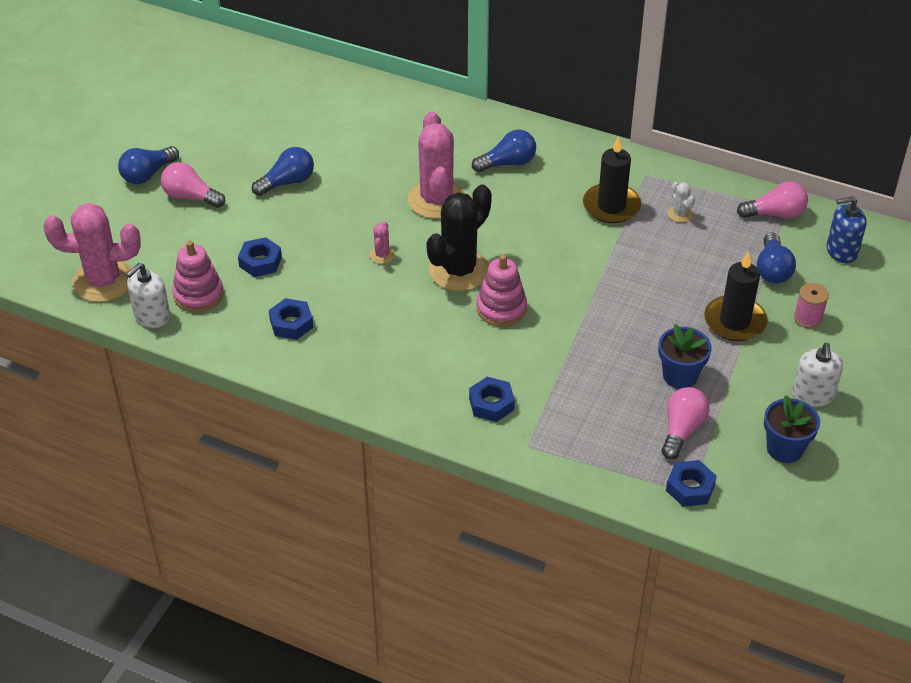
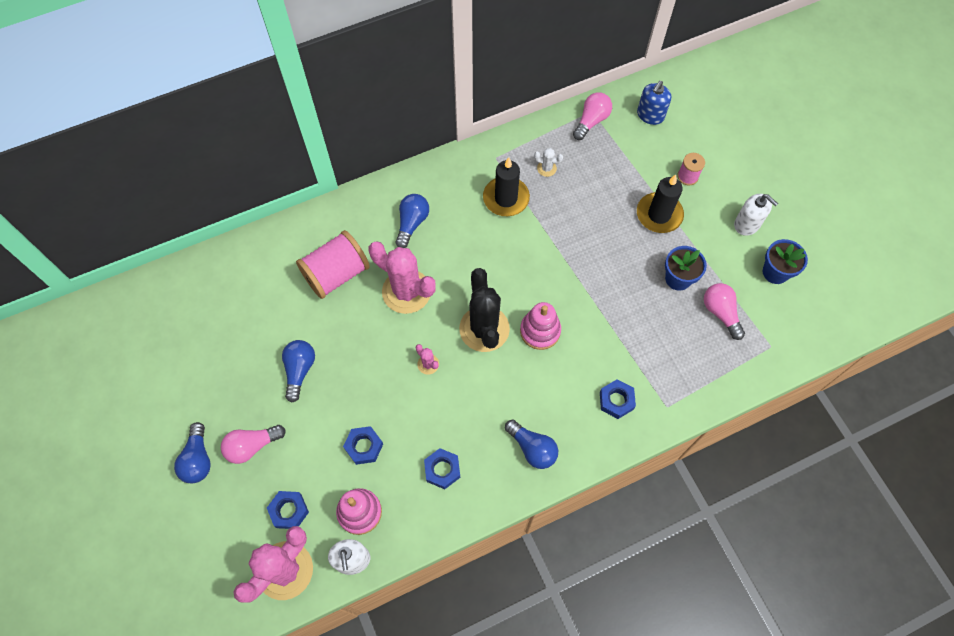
camera: 50 degrees left, 20 degrees up
(402, 149) = (336, 274): none -> pink spool
(690, 488) = (767, 345): blue nut -> blue nut (289, 511)
(772, 269) = (634, 161): blue light bulb -> blue light bulb (532, 448)

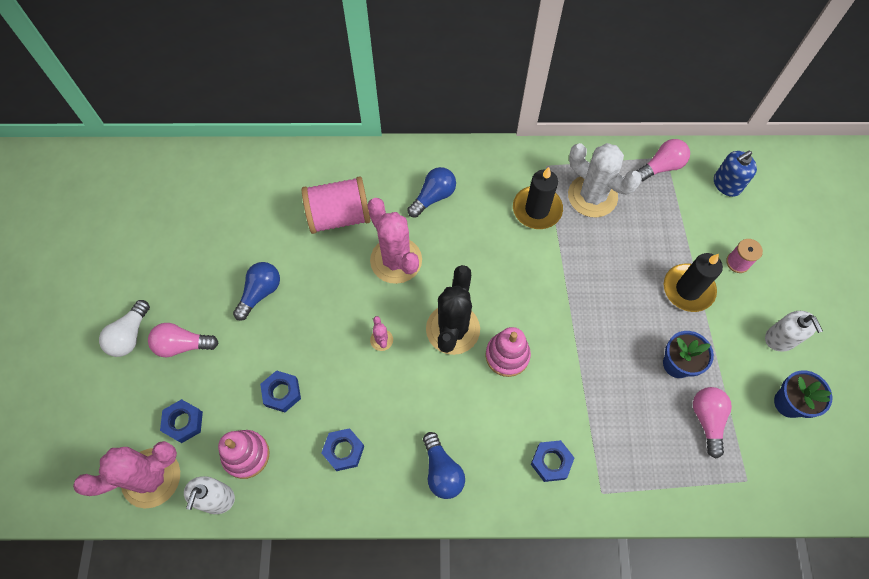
camera: 25 degrees right, 0 degrees up
(198, 459) = (130, 335): blue light bulb -> white light bulb
(546, 168) = (592, 196): white cactus -> white cactus, size x2.35

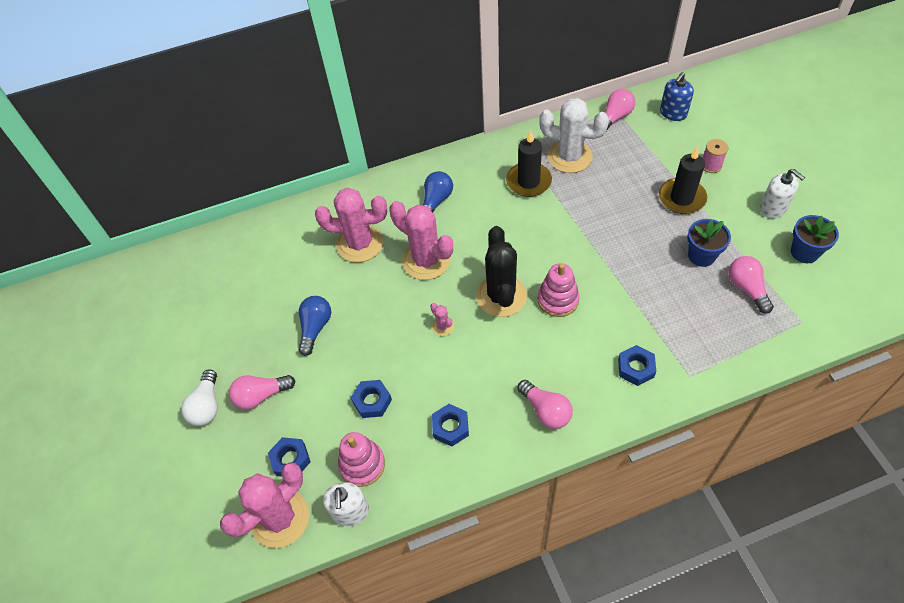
camera: 15 degrees left, 10 degrees down
(339, 216) = (360, 243): pink spool -> pink cactus
(442, 471) = (545, 410): blue light bulb -> pink light bulb

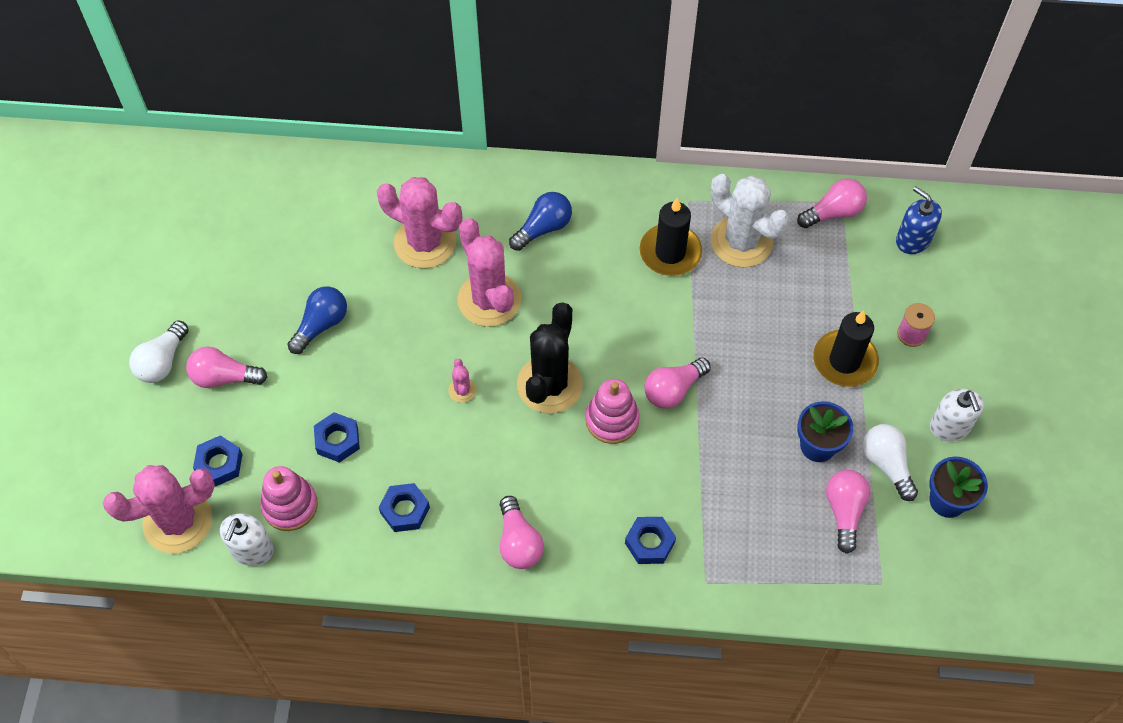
camera: 20 degrees right, 5 degrees up
(586, 263) = (673, 390): none -> pink light bulb
(673, 113) = (913, 240): blue soap dispenser -> blue soap dispenser turned 75 degrees clockwise
(752, 248) = (886, 464): none -> white light bulb

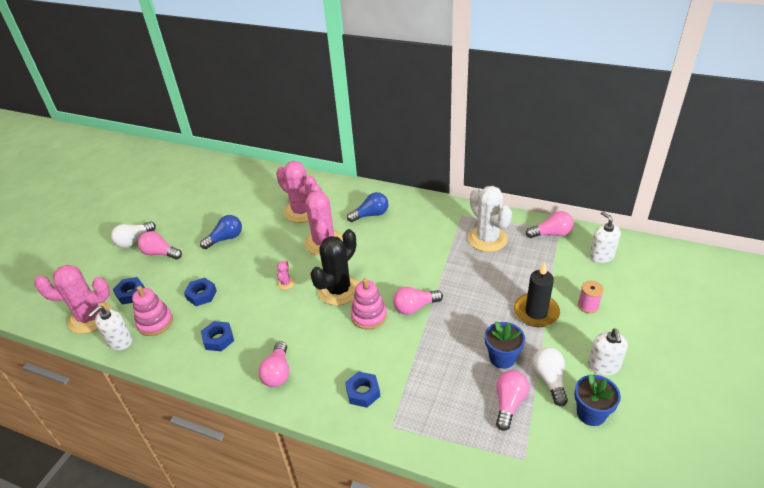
camera: 20 degrees right, 20 degrees down
(670, 252) = (441, 237): black candle -> none
(913, 240) = (601, 255): blue soap dispenser -> white soap dispenser

